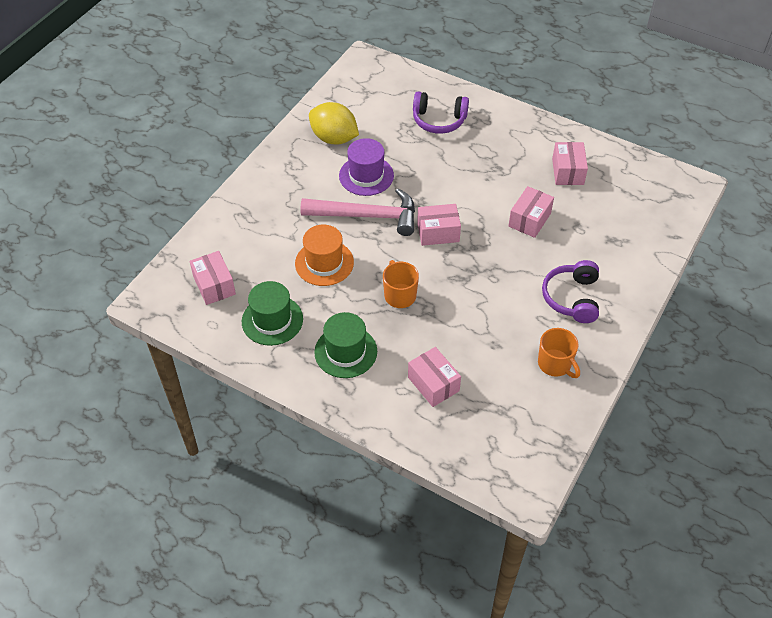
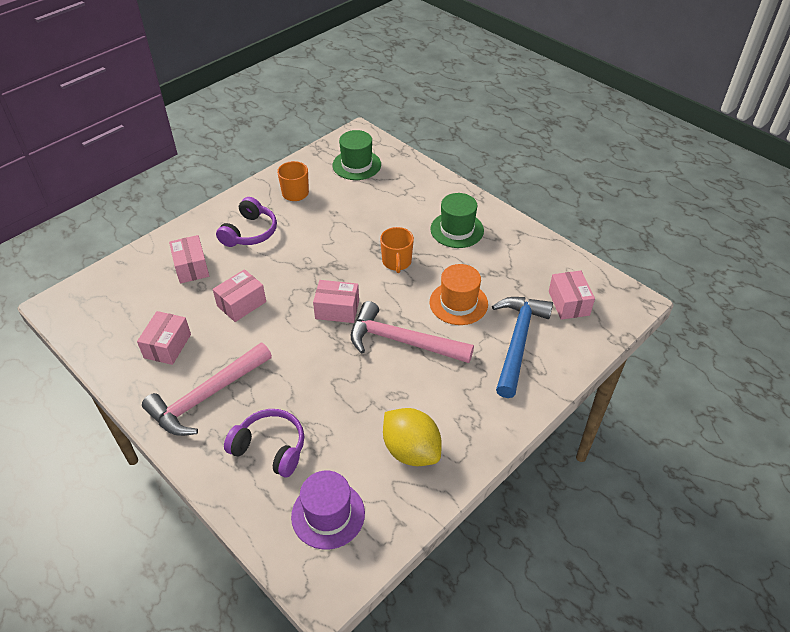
camera: 165 degrees left, 5 degrees down
(261, 236) = (517, 342): none -> blue hammer
(272, 320) = (516, 264): green hat -> green hat (356, 165)
(366, 176) = (388, 389): purple hat -> purple hat (328, 514)
(433, 384) = (394, 197): pink box -> pink box (191, 267)
(508, 142) = (206, 396): none -> pink hammer

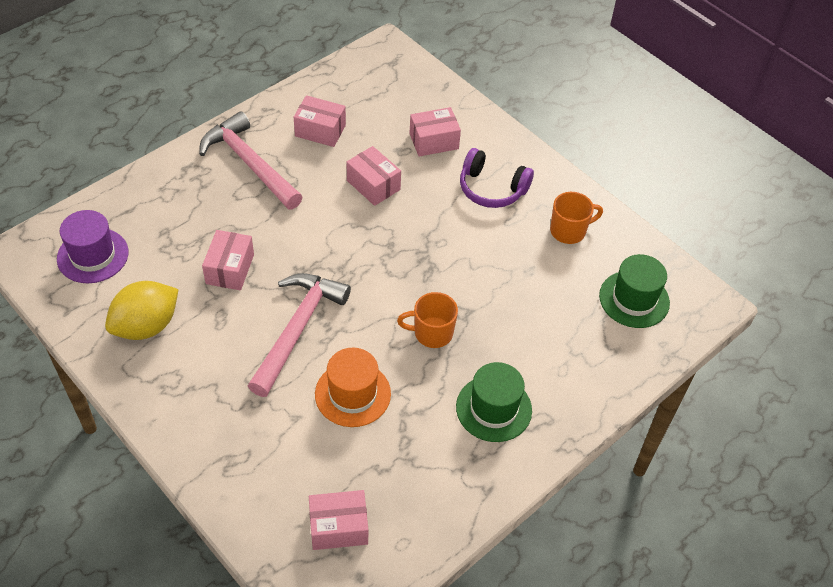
camera: 90 degrees right, 5 degrees up
(270, 448) = (177, 212): purple headphones -> none
(337, 310) = (355, 269): pink box -> pink box (230, 269)
(517, 342) = (279, 451): blue hammer -> none

